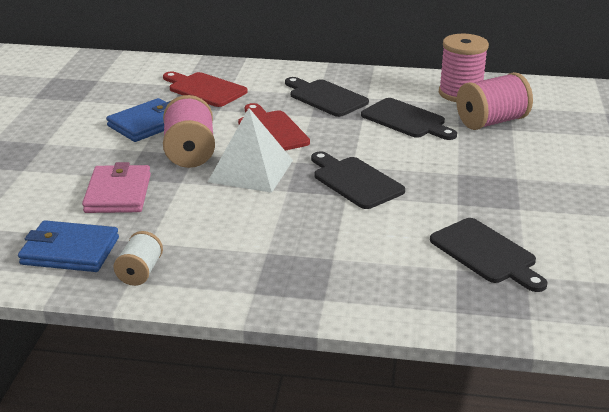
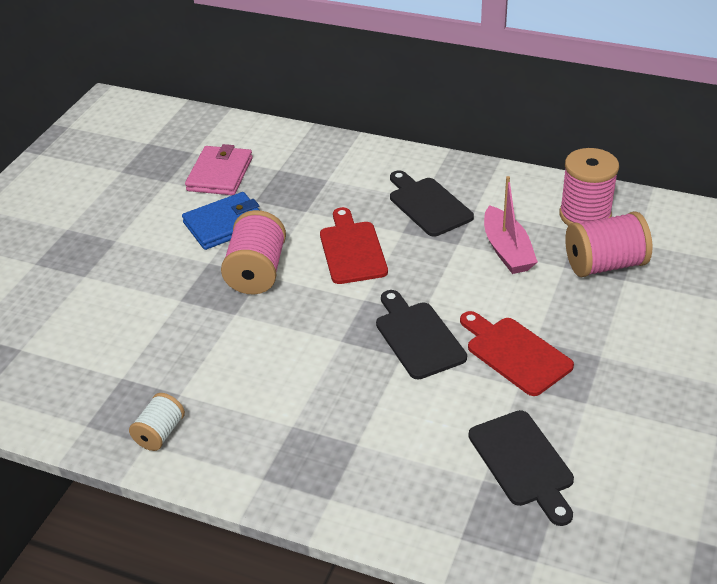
camera: 15 degrees right, 10 degrees up
(70, 251) = (101, 394): blue wallet -> none
(118, 193) = (168, 322): pink wallet -> pink wallet (220, 174)
(204, 89) = (300, 178): red cutting board -> red cutting board (515, 353)
(251, 171) = (312, 307): white pyramid -> none
(406, 120) = (507, 250): black cutting board -> pink boat

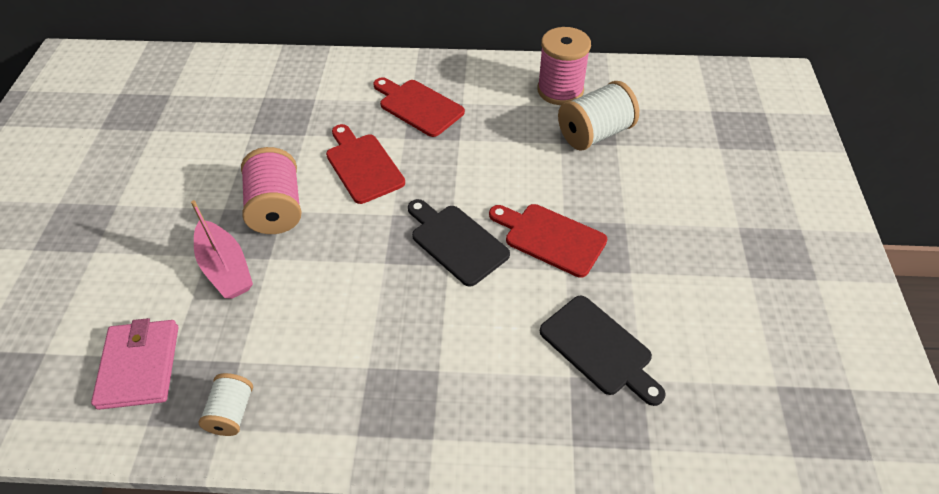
camera: 20 degrees left, 10 degrees up
(220, 174) = (206, 112): pink wallet -> pink wallet (139, 366)
(225, 224) = (228, 164): blue wallet -> none
(428, 205) = (418, 106): black cutting board -> red cutting board
(507, 250) = (505, 137): pink boat -> pink boat (225, 268)
(604, 265) = (594, 134): pink spool -> white spool

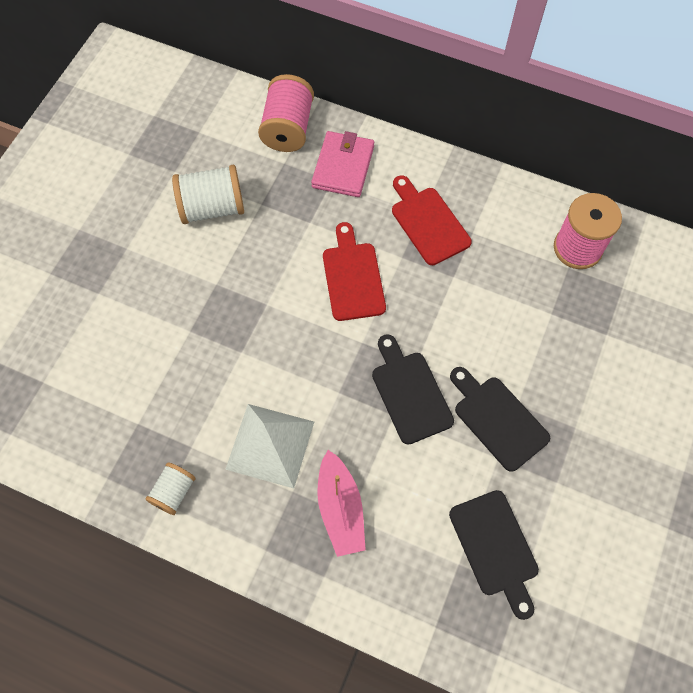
camera: 20 degrees right, 15 degrees up
(139, 366) = (113, 422): pink wallet -> pink wallet (343, 167)
(225, 268) = (202, 350): pink boat -> pink boat (340, 509)
(276, 208) = (262, 300): pink spool -> pink spool (288, 128)
(328, 331) = (270, 445): none -> white pyramid
(550, 238) = (497, 419): red cutting board -> black cutting board
(594, 134) = (590, 314): white spool -> white spool (212, 208)

